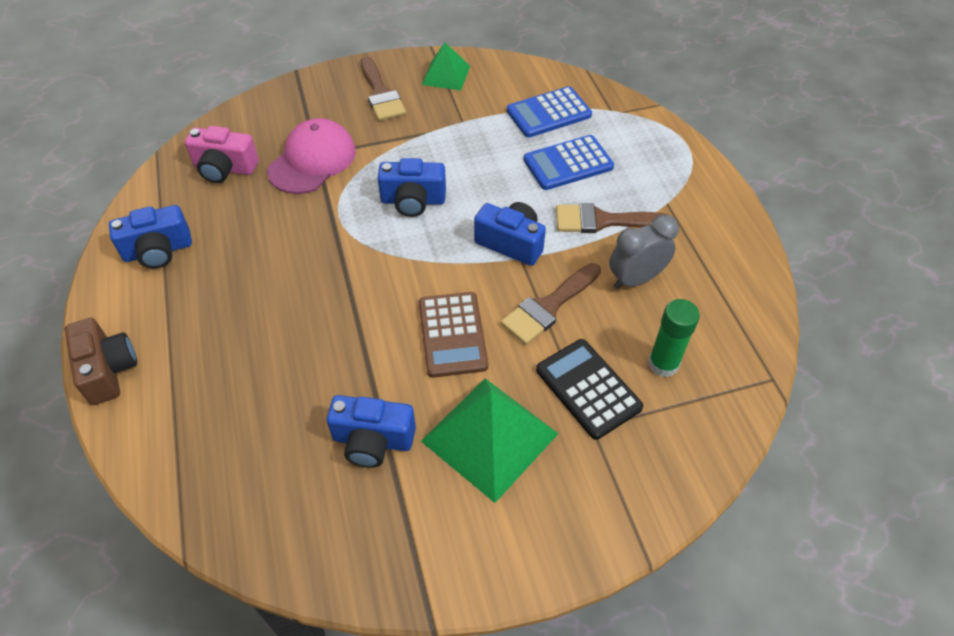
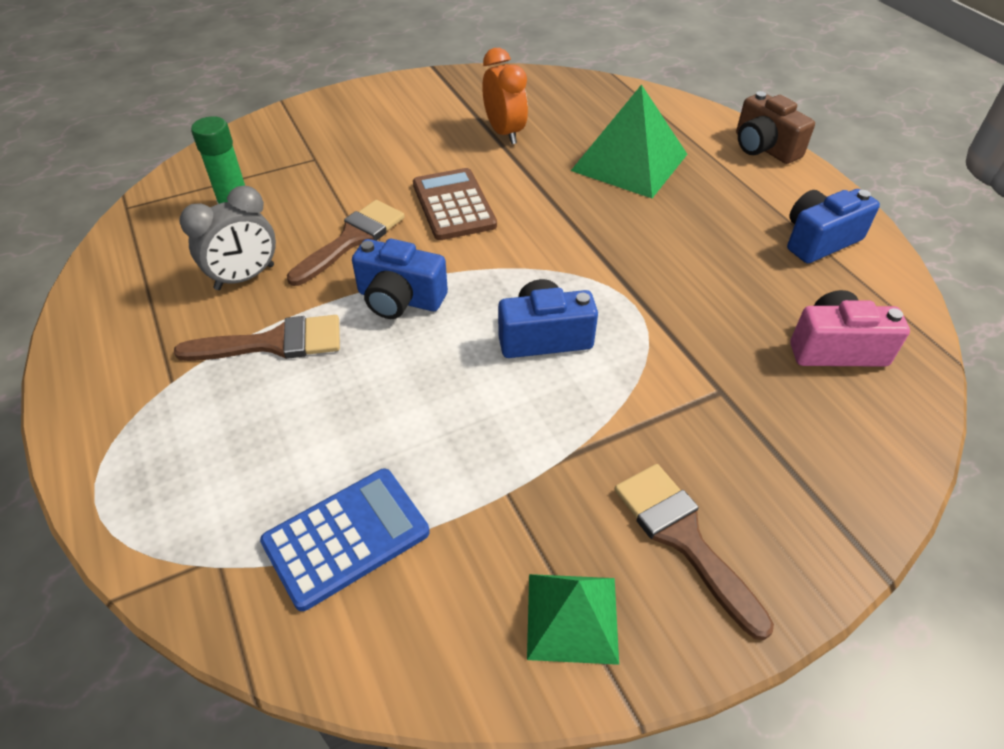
camera: 170 degrees right, 5 degrees down
(312, 160) = (720, 378): pink cap -> none
(373, 440) = (504, 133): blue camera -> orange clock
(489, 437) = (406, 144): green pyramid -> green pyramid (629, 162)
(568, 163) = (316, 429): blue calculator -> none
(588, 388) = (315, 181): black calculator -> none

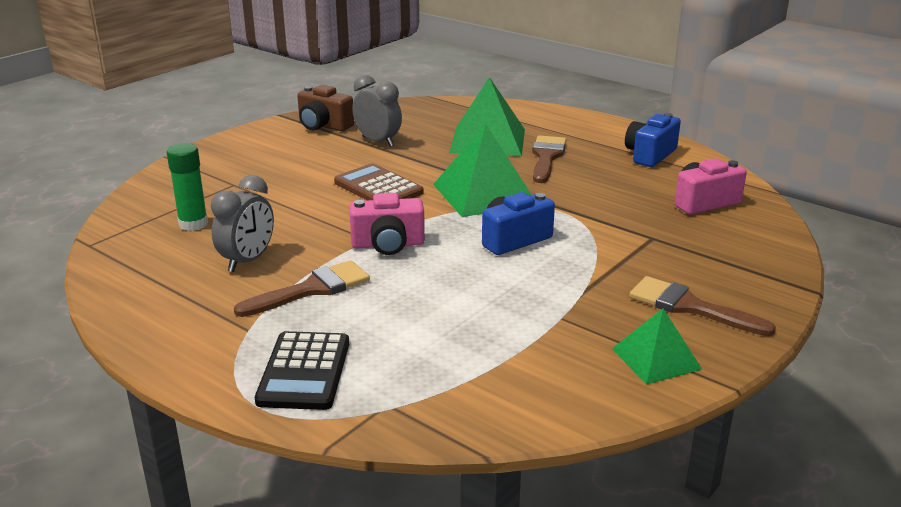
camera: 25 degrees left, 20 degrees down
(175, 469) = (304, 371): none -> black calculator
(346, 538) = (473, 367): blue calculator -> none
(352, 239) = (316, 222): brown brush -> brown brush (546, 157)
(400, 299) = (388, 244): blue camera -> pink camera
(504, 133) = (378, 142): orange clock -> grey clock
(564, 249) = (484, 193): none -> green pyramid
(764, 148) = (574, 116): brown camera -> brown camera (323, 126)

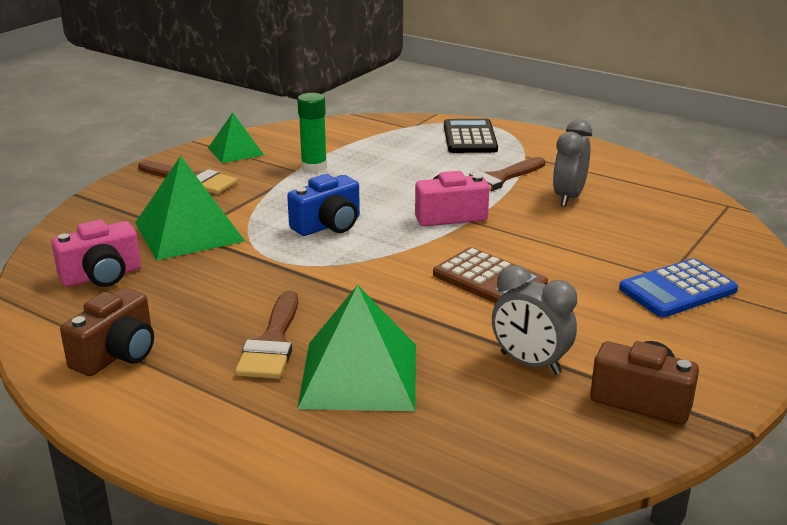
camera: 175 degrees right, 0 degrees up
(193, 224) = (656, 228): green glue stick -> green glue stick (314, 167)
(236, 176) = (677, 289): none -> blue calculator
(484, 193) = (360, 277): green pyramid -> green pyramid (189, 232)
(650, 155) = (117, 354): blue camera -> brown camera

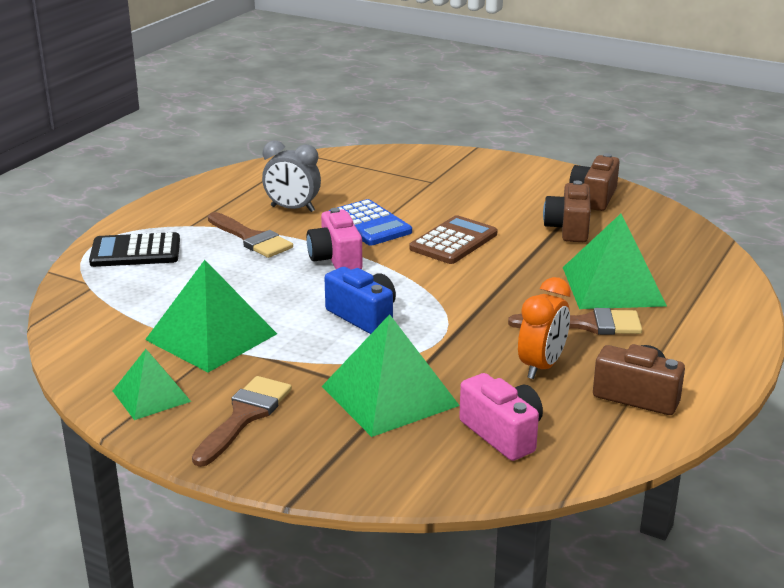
camera: 95 degrees left, 0 degrees up
(199, 306) = (541, 366): none -> orange clock
(314, 167) = (211, 336): green glue stick -> green pyramid
(530, 363) = (568, 228): grey clock -> brown camera
(677, 289) = (449, 179): blue calculator -> blue calculator (369, 224)

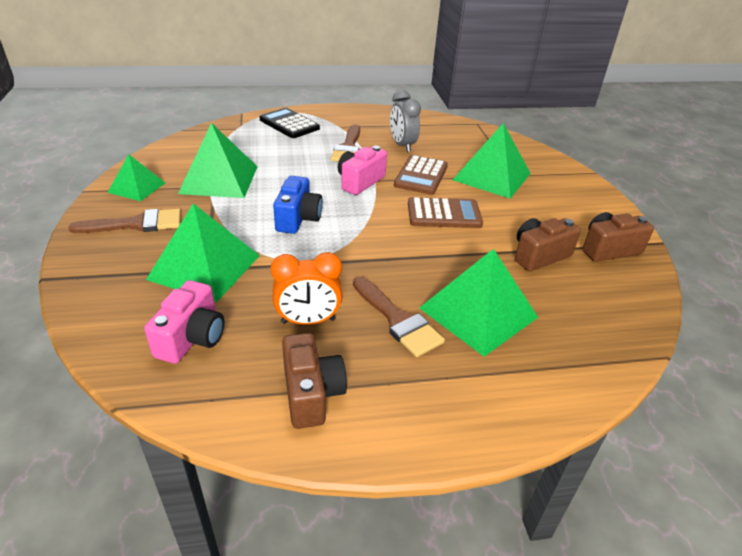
camera: 50 degrees right, 10 degrees up
(369, 224) = (421, 176): blue calculator -> brown calculator
(419, 192) = (492, 176): none -> green pyramid

